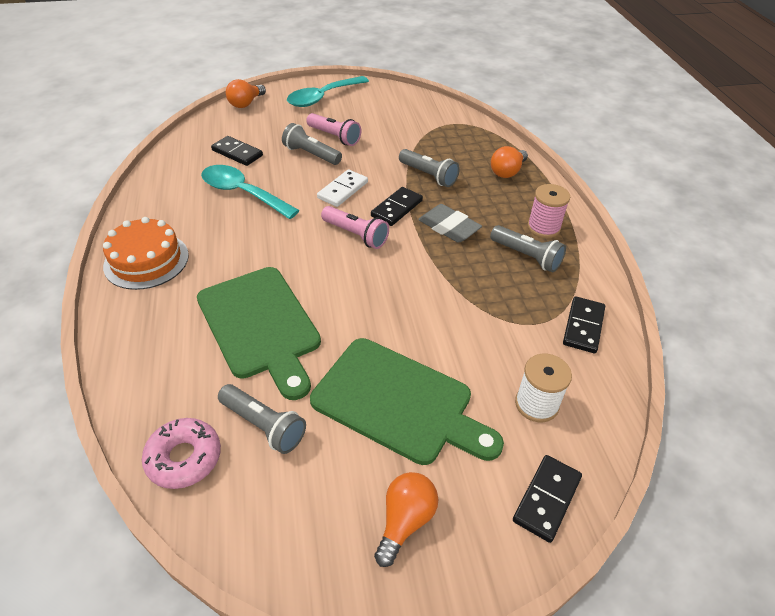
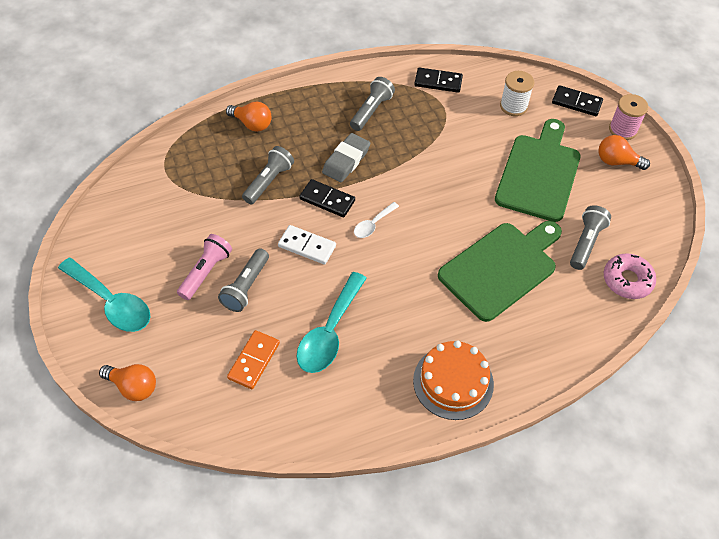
camera: 100 degrees left, 10 degrees up
(237, 153) = (254, 361): black domino -> orange domino
(356, 235) = (373, 224): pink flashlight -> white spoon
(543, 227) = (331, 100): pink spool -> pink spool (623, 130)

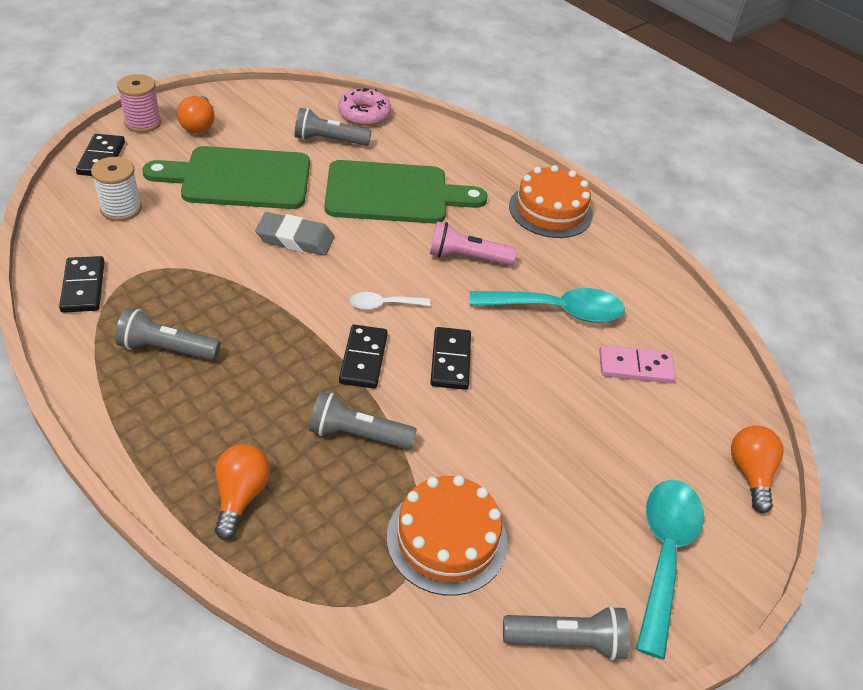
camera: 115 degrees left, 10 degrees down
(180, 201) = (447, 539): none -> orange cake
(206, 272) = (550, 457): pink flashlight -> pink flashlight (467, 257)
(246, 287) = (546, 405): grey flashlight -> grey flashlight (567, 640)
(254, 361) = (635, 367): orange domino -> pink domino
(307, 246) = (450, 360): white domino -> black domino
(346, 161) = (282, 355): grey eraser -> grey eraser (295, 239)
(373, 224) = (383, 305): white spoon -> white spoon turned 150 degrees clockwise
(501, 268) = (394, 194): green cutting board -> green cutting board turned 150 degrees clockwise

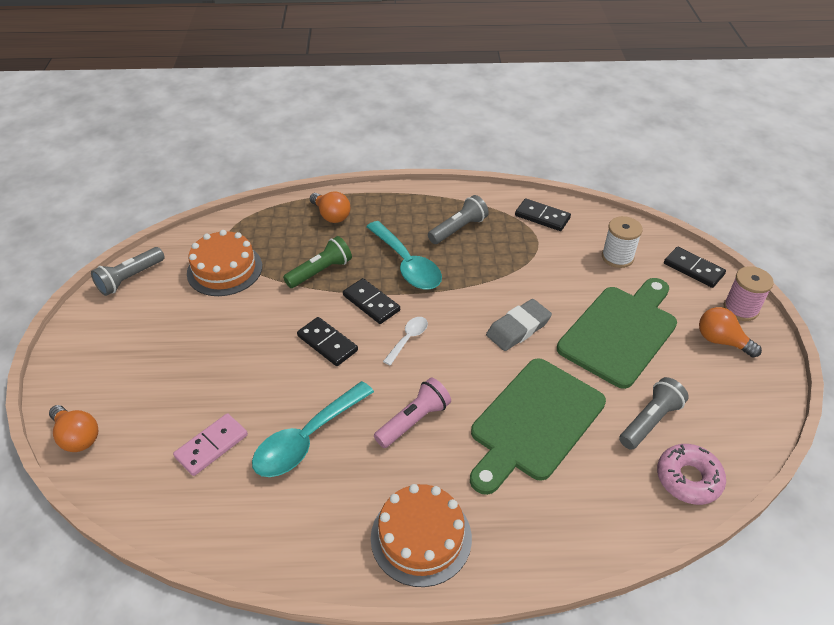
camera: 135 degrees right, 0 degrees up
(357, 435) = (320, 271): grey flashlight -> green flashlight
(664, 554) = (106, 347): turquoise spoon -> turquoise spoon (407, 264)

